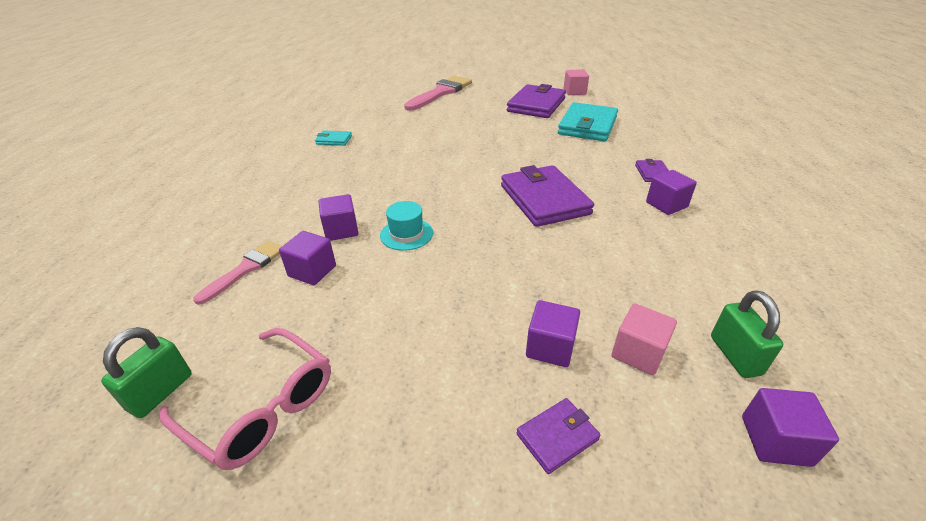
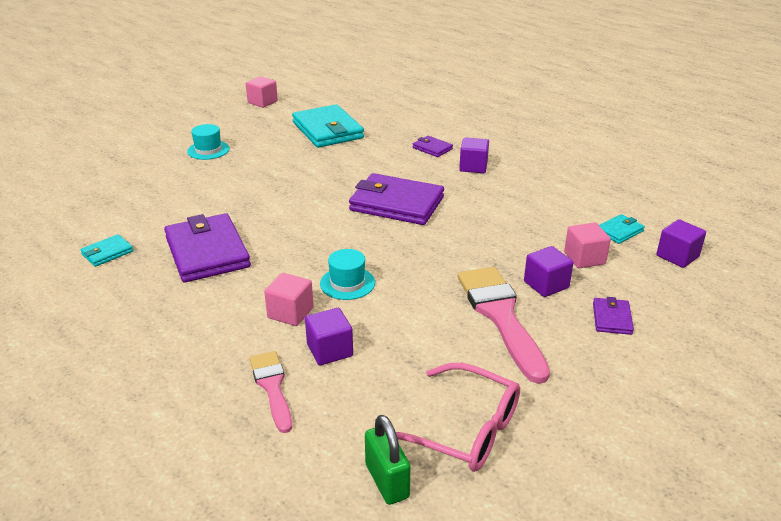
camera: 50 degrees left, 5 degrees down
(261, 407) = (463, 429): pink glasses -> pink glasses turned 45 degrees clockwise
(341, 230) = (290, 313): purple cube -> pink cube
(441, 93) = (127, 154): pink brush -> pink brush (500, 316)
(486, 108) = (208, 150): none -> turquoise hat
(536, 105) = (251, 128): purple wallet -> purple wallet (207, 252)
(735, 355) = (619, 231): green padlock -> turquoise wallet

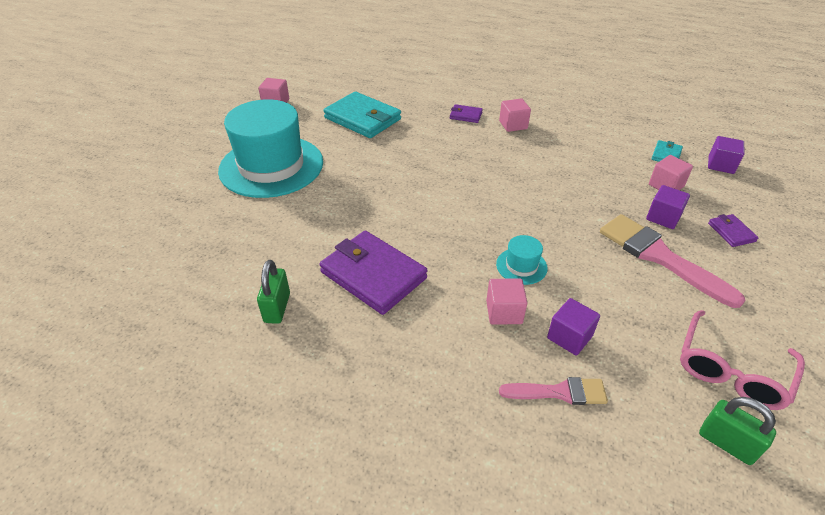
camera: 25 degrees left, 10 degrees up
(107, 253) = (277, 308): turquoise wallet -> green padlock
(208, 150) = (271, 166): turquoise hat -> turquoise hat, size x2.48
(272, 387) = (559, 392): pink brush -> pink brush turned 135 degrees clockwise
(396, 204) = (488, 176): purple wallet -> none
(463, 429) = (731, 370): pink glasses -> pink glasses turned 120 degrees clockwise
(473, 167) = (513, 125): purple cube -> pink cube

